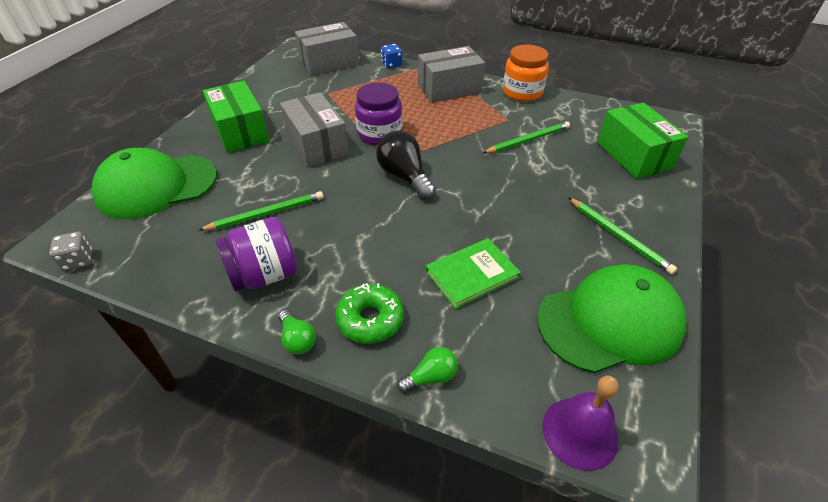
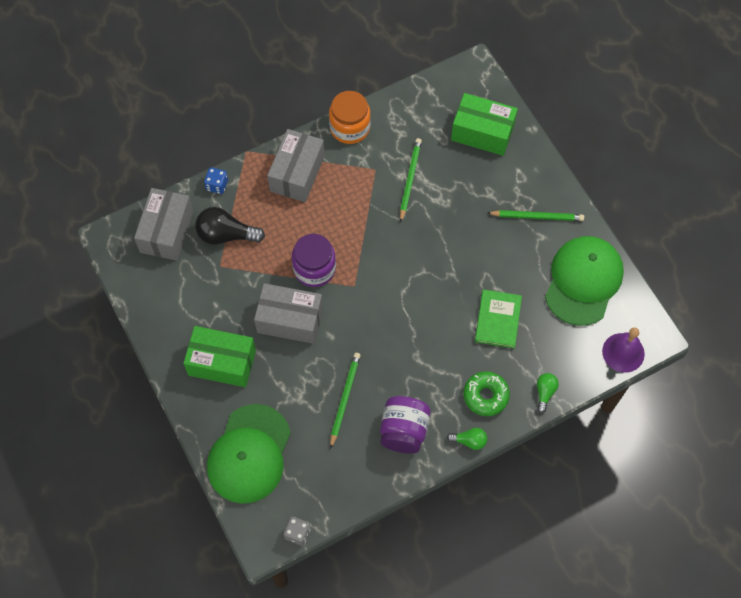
camera: 50 degrees left, 20 degrees up
(405, 177) = (380, 289): black light bulb -> black light bulb (226, 235)

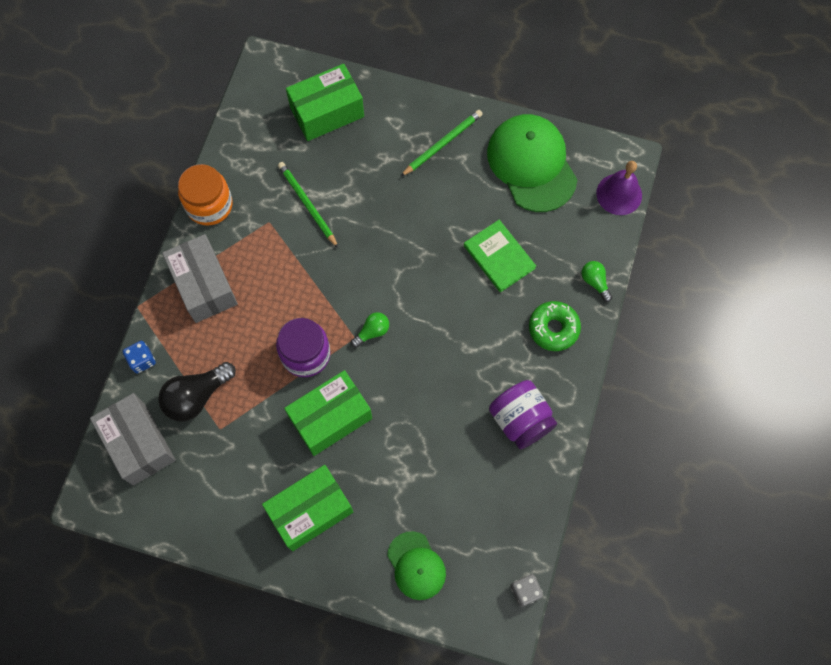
camera: 45 degrees left, 5 degrees up
(249, 454) = (416, 565): green cap -> green cap, size x0.57
(290, 320) = (330, 418): grey box -> green box
(344, 399) = (445, 440): green pencil -> none
(469, 441) = (579, 377): green light bulb -> green light bulb (372, 332)

